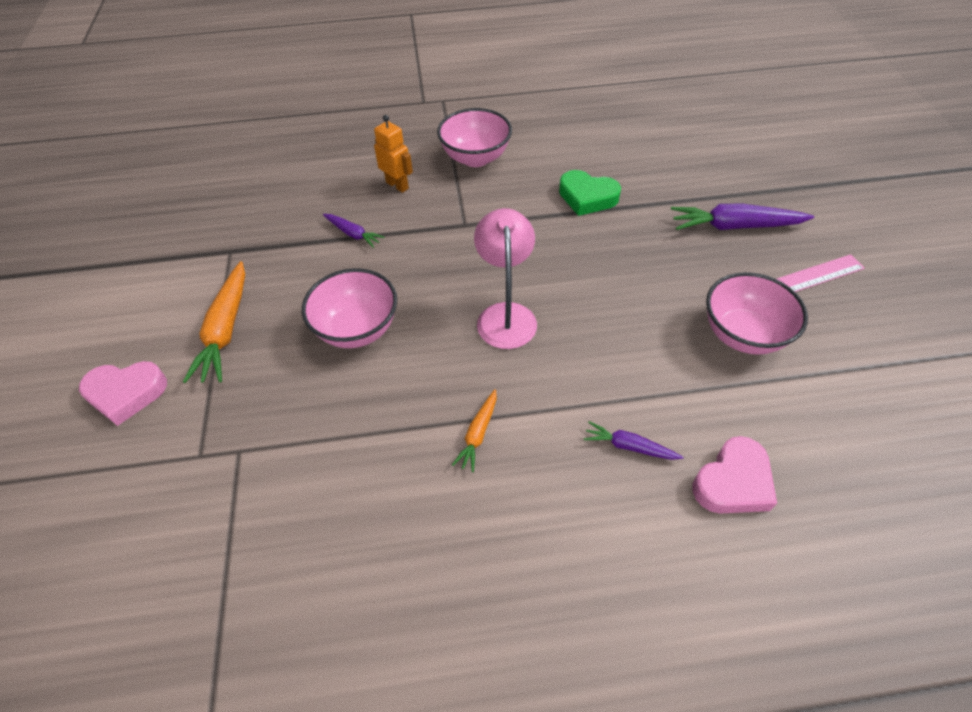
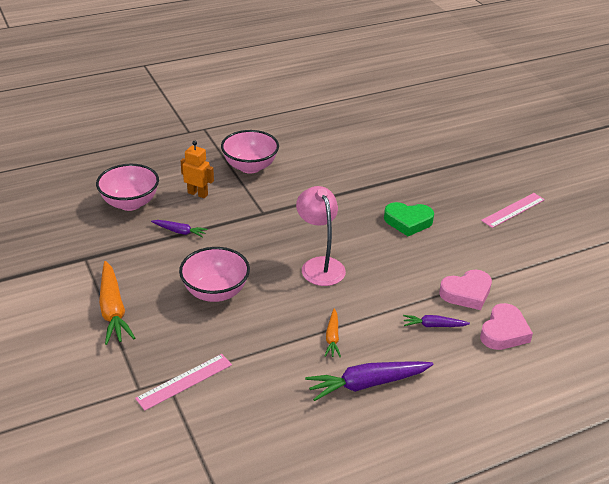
camera: 20 degrees left, 15 degrees down
(126, 394) = (57, 363): pink heart -> pink heart (466, 293)
(259, 458) = (184, 381): none -> pink ruler
(587, 197) = (345, 182): green heart -> green heart (408, 222)
(734, 226) = (454, 186): purple carrot -> purple carrot (367, 384)
(742, 334) = (482, 250): pink bowl -> pink bowl (130, 203)

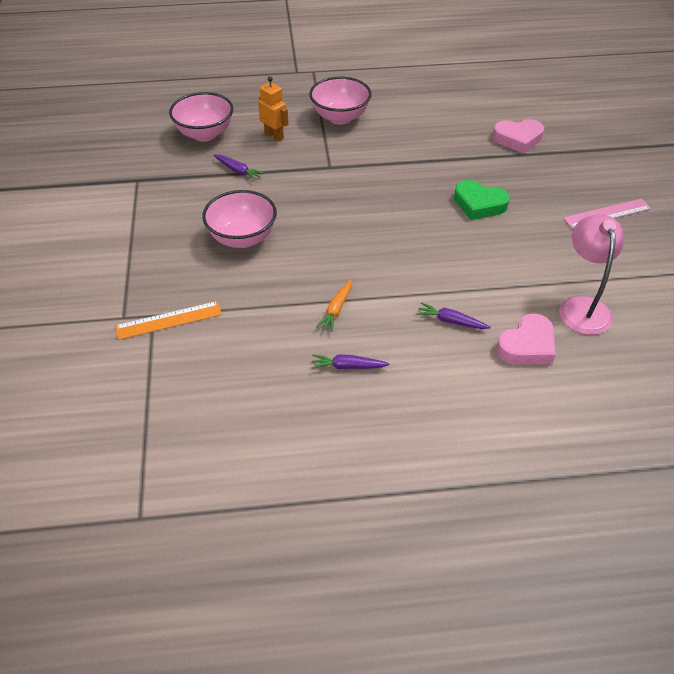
camera: 20 degrees right, 10 degrees up
(113, 310) = (137, 235): orange carrot -> none
(184, 381) = (168, 320): pink ruler -> orange ruler
(319, 265) = (361, 232): pink lamp -> pink lamp (582, 307)
(367, 384) = (348, 366): purple carrot -> purple carrot, size x0.55
(466, 293) = (506, 294): pink heart -> pink heart (518, 139)

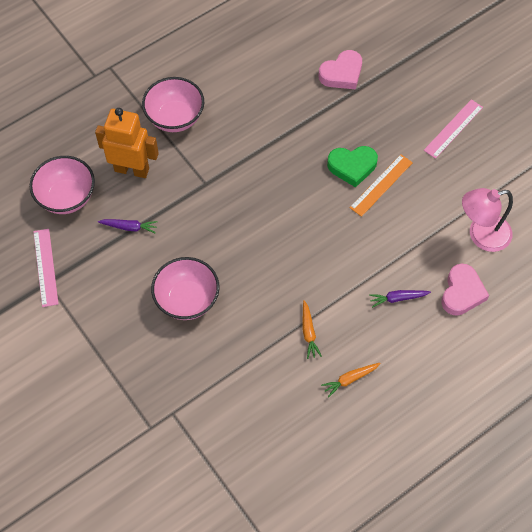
camera: 30 degrees left, 15 degrees up
(145, 170) = (45, 267): none -> pink ruler
(168, 320) = (188, 411): orange ruler -> orange ruler (381, 185)
(274, 136) = (132, 169): orange robot -> orange robot, size x1.61
(348, 366) = (350, 379): purple carrot -> orange carrot
(582, 307) = (481, 235): pink lamp -> pink lamp turned 75 degrees counterclockwise

